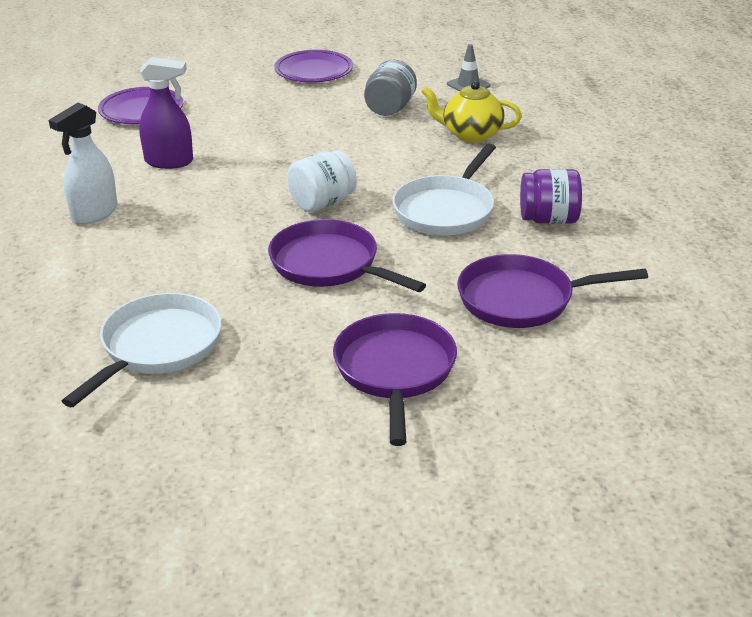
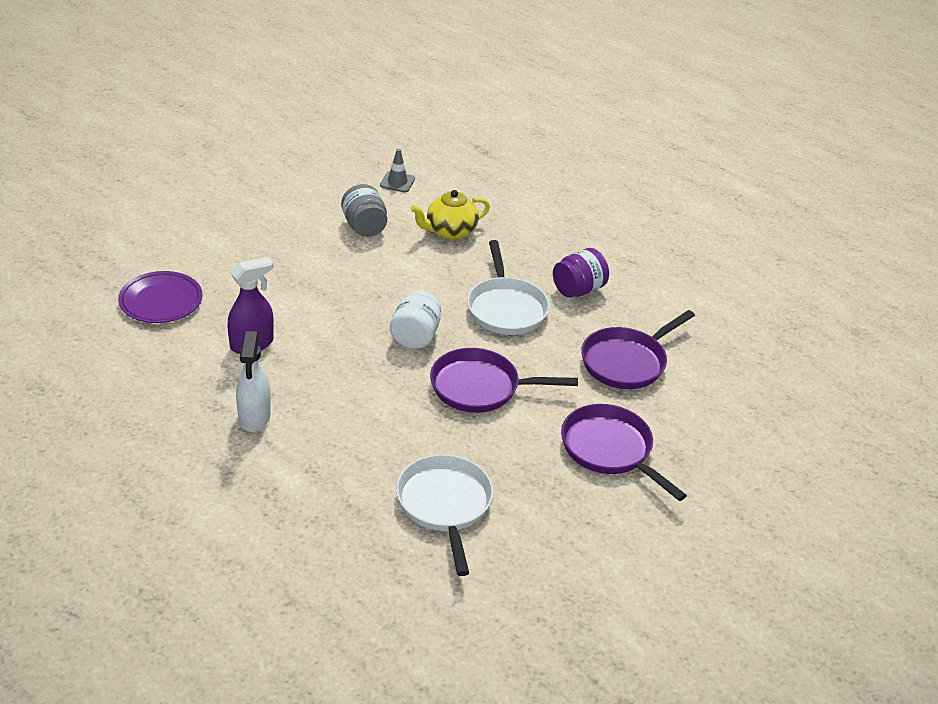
camera: 40 degrees left, 5 degrees up
(314, 71) = (259, 207): purple plate -> none

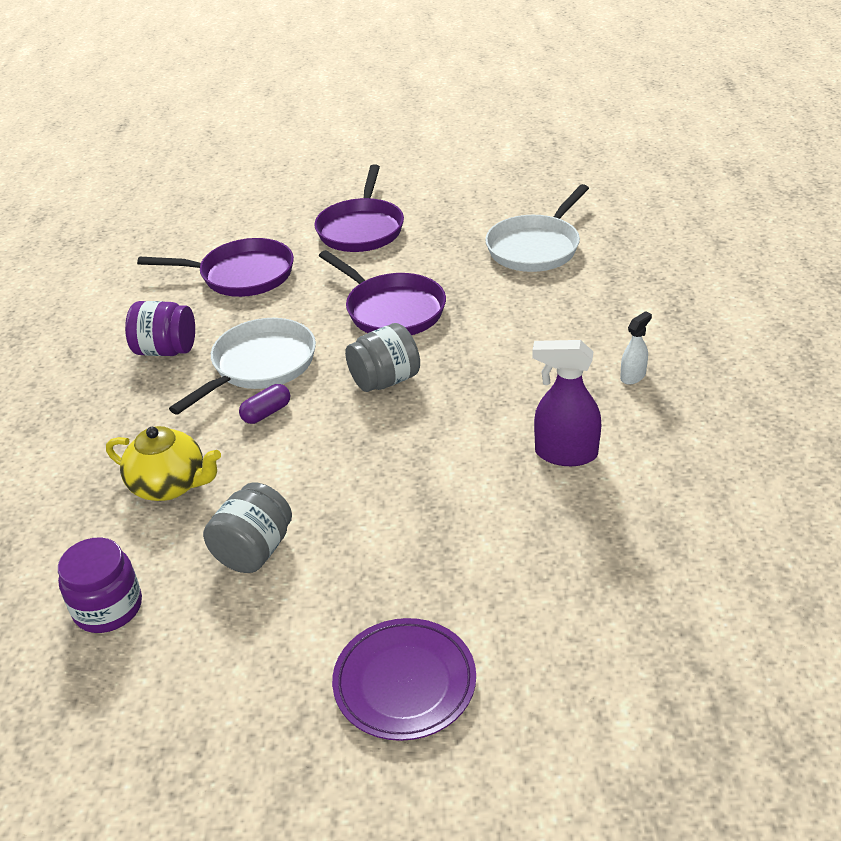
camera: 130 degrees left, 0 degrees up
(161, 301) = (631, 572): purple plate -> purple plate (404, 682)
(254, 417) = (633, 376): white spray bottle -> white spray bottle, size x0.55
(397, 182) = (108, 607): grey traffic cone -> purple jar
(415, 336) = (385, 380): white jar -> grey jar
(457, 285) = (266, 413): none -> purple capsule

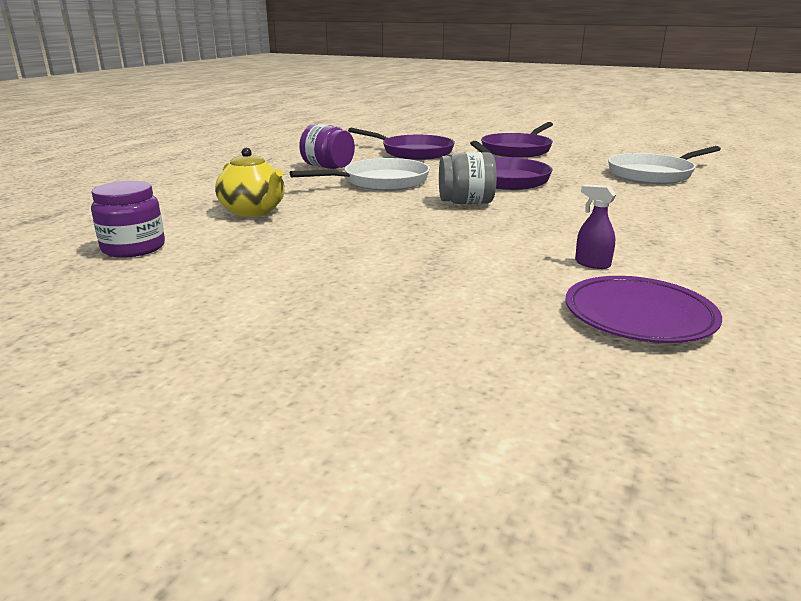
camera: 25 degrees right, 15 degrees down
(254, 550) = (268, 249): grey jar -> none
(266, 413) = (360, 199): purple capsule -> none
(404, 682) = (290, 348): purple plate -> purple plate (639, 316)
(565, 454) = (592, 264): purple spray bottle -> purple spray bottle, size x0.55
(633, 376) = (699, 240): white spray bottle -> none

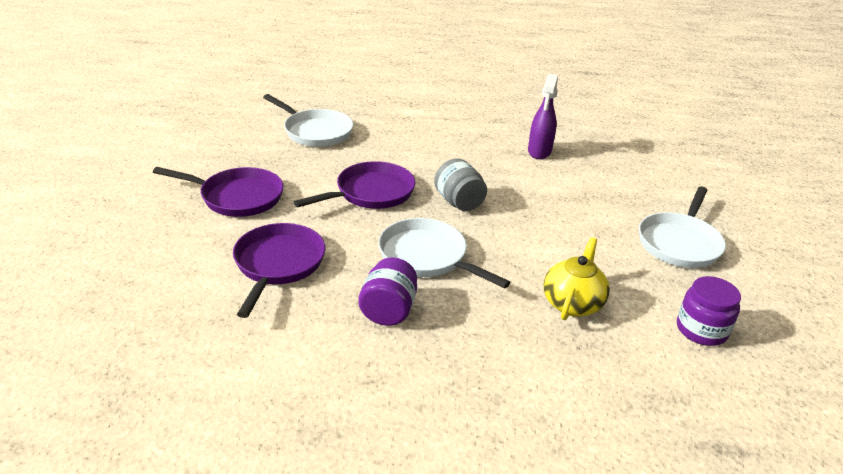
camera: 115 degrees left, 10 degrees up
(268, 287) = (679, 243): none -> white pan
(592, 264) = (539, 152): purple spray bottle -> purple spray bottle, size x1.80
(639, 316) = (590, 141): purple plate -> none

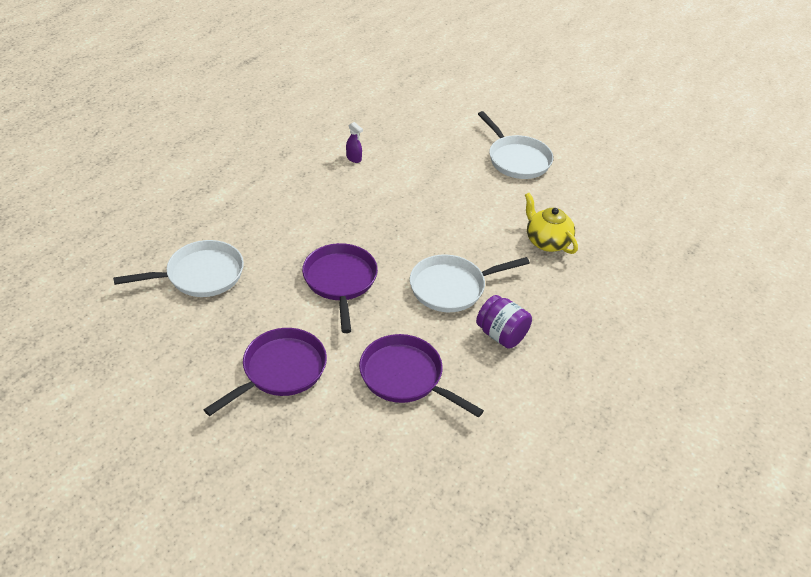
camera: 60 degrees left, 10 degrees up
(459, 202) = (392, 237): grey jar -> none
(539, 152) = (354, 158): purple spray bottle -> purple spray bottle, size x0.55
(701, 330) = (602, 202): purple jar -> none

